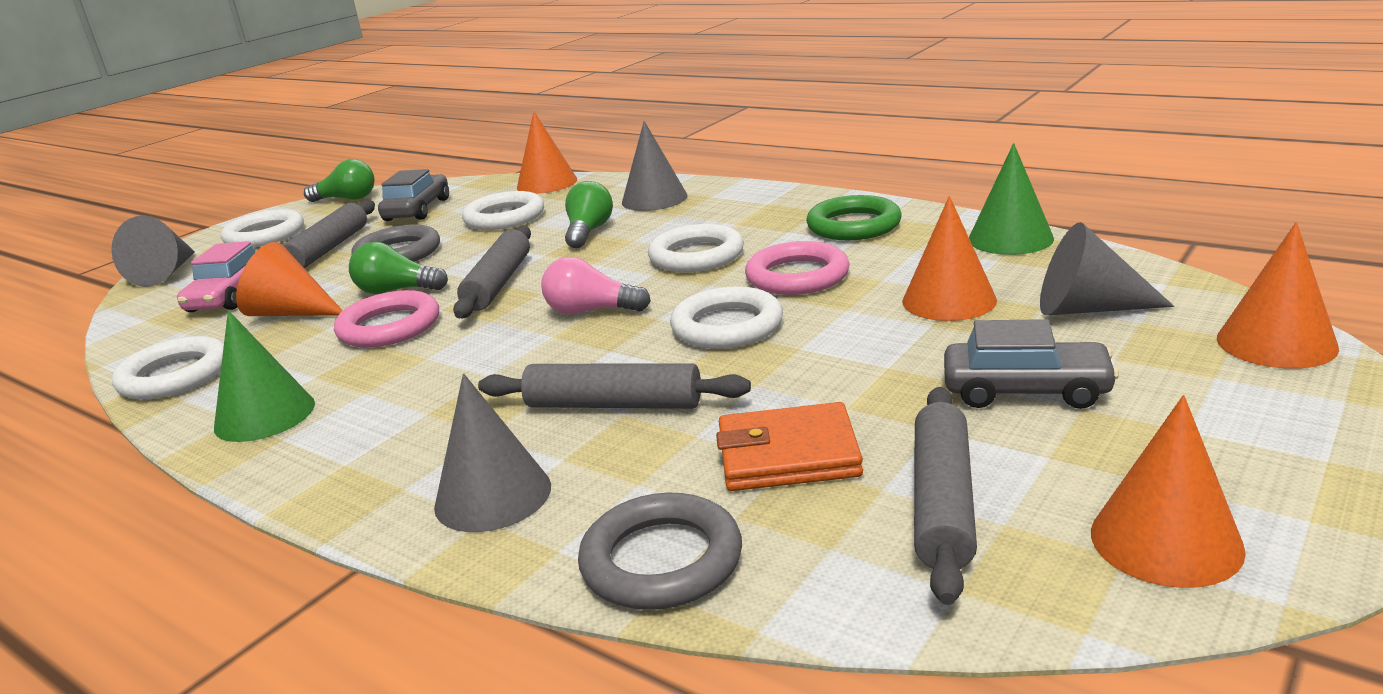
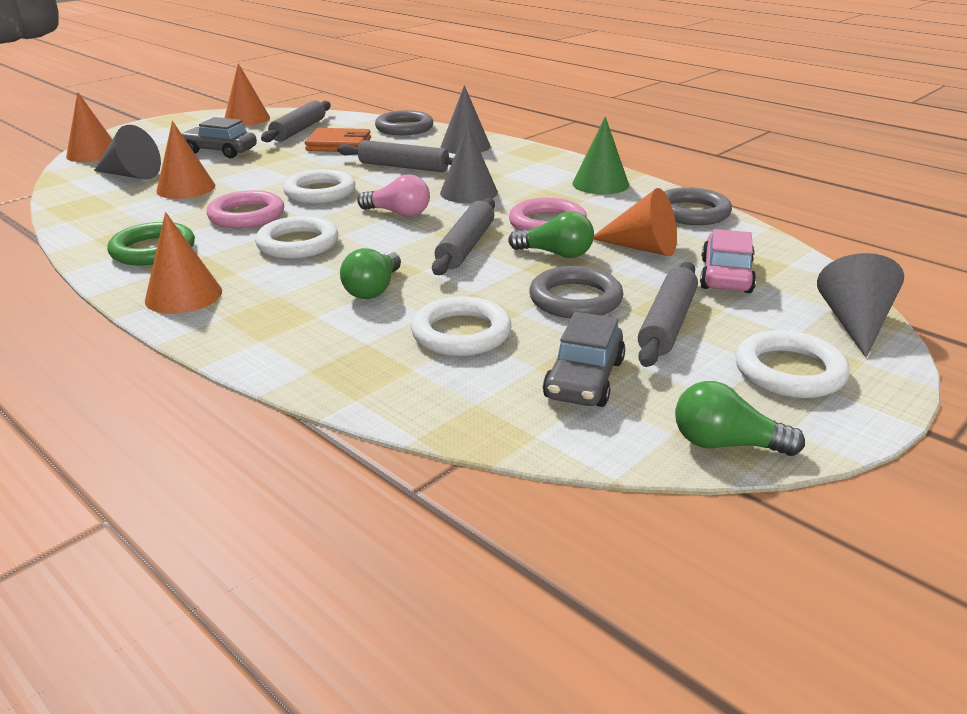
camera: 175 degrees left, 5 degrees up
(175, 375) = (691, 212): white ring -> grey ring
(547, 183) = (398, 399): orange cone -> orange cone (183, 295)
(654, 199) = (282, 326): grey cone -> grey cone (468, 192)
(1010, 238) = (80, 219): green cone -> none

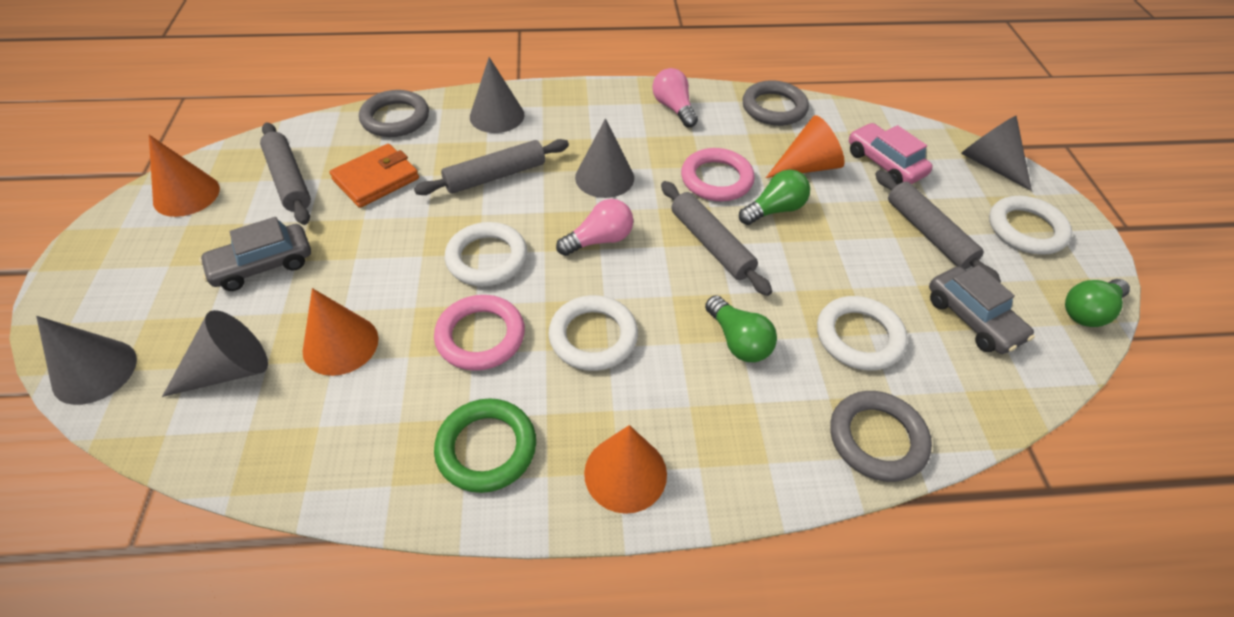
camera: 50 degrees left, 20 degrees up
(93, 153) = (94, 371): orange cone -> grey cone
(575, 299) = (856, 249): grey ring -> grey ring (877, 439)
(600, 184) = (674, 108): green cone -> pink light bulb

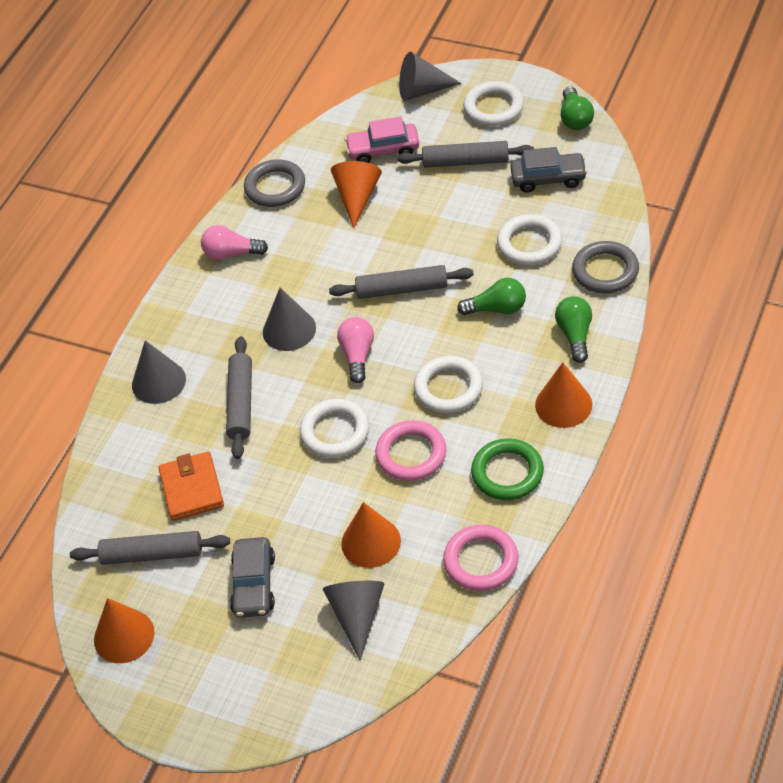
camera: 55 degrees left, 0 degrees up
(94, 371) = (309, 706): grey cone -> none
(395, 118) = (112, 459): grey ring -> none
(716, 179) = (336, 259): pink ring -> pink ring (481, 561)
(774, 210) = (390, 238): green light bulb -> green light bulb (575, 335)

